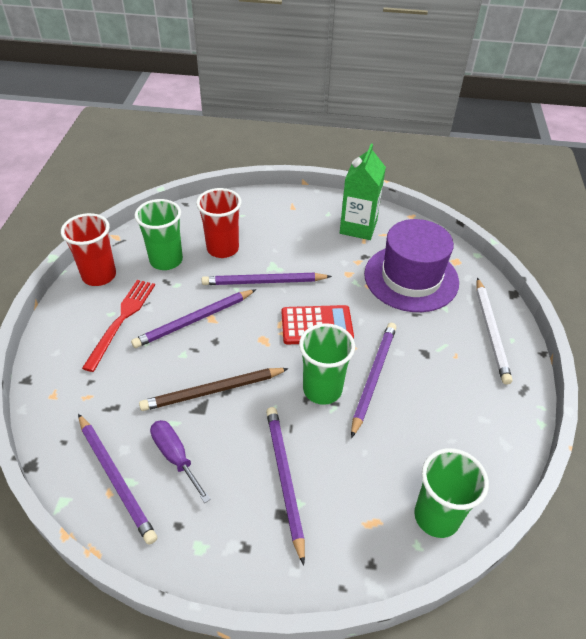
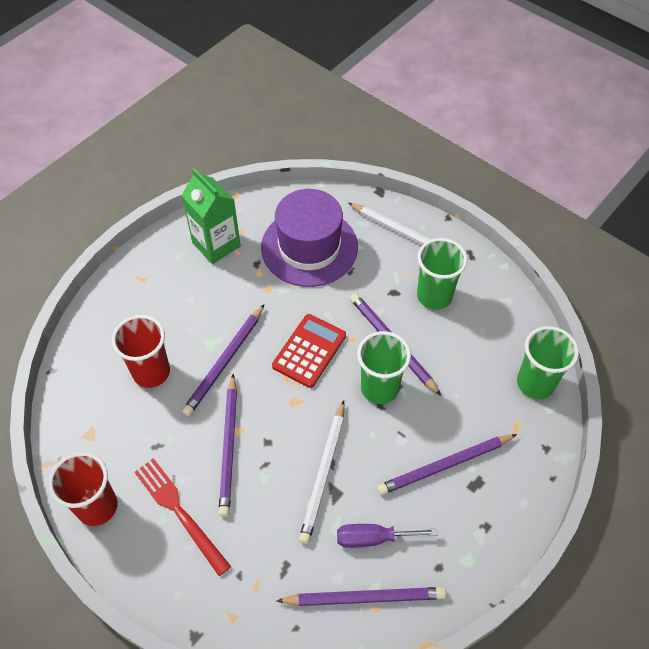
camera: 55 degrees left, 10 degrees up
(166, 260) = (126, 431): green cup -> green cup (434, 296)
(213, 391) = (324, 473): brown pencil -> white pencil
(284, 479) = (445, 466): purple pencil -> purple pencil turned 45 degrees counterclockwise

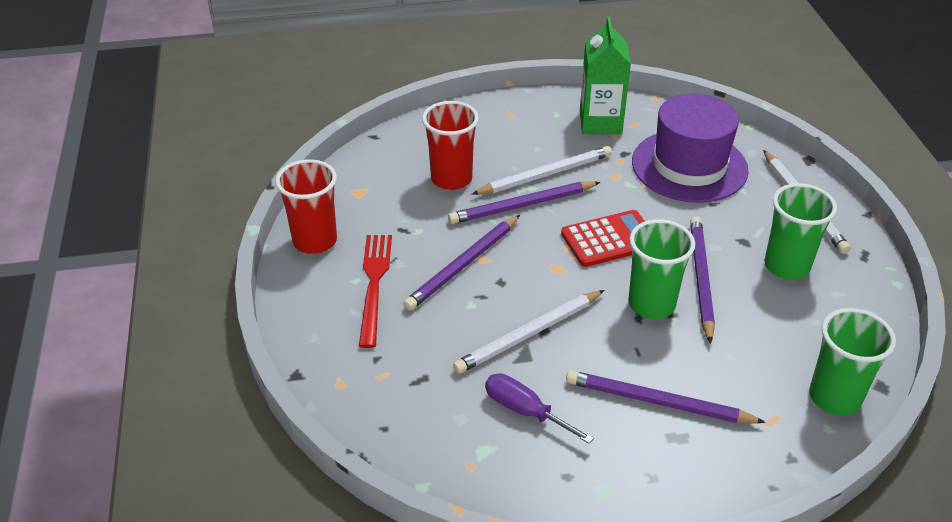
camera: 40 degrees right, 15 degrees down
(217, 321) = (545, 174): none -> white pencil
(364, 597) = (469, 449): purple pencil -> none

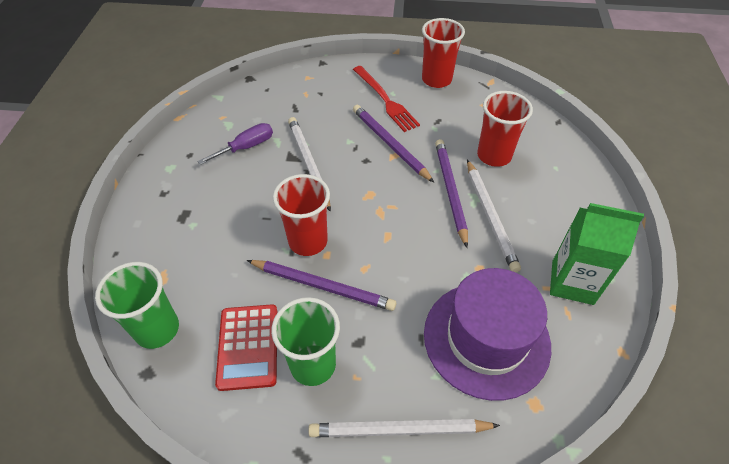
camera: 105 degrees right, 10 degrees up
(374, 284) = (385, 100): red fork -> red fork turned 45 degrees clockwise
(609, 239) = (392, 237): red calculator -> red calculator (248, 346)
(651, 304) = (308, 241): green cup -> red cup
(658, 402) = (216, 214): purple pencil -> none

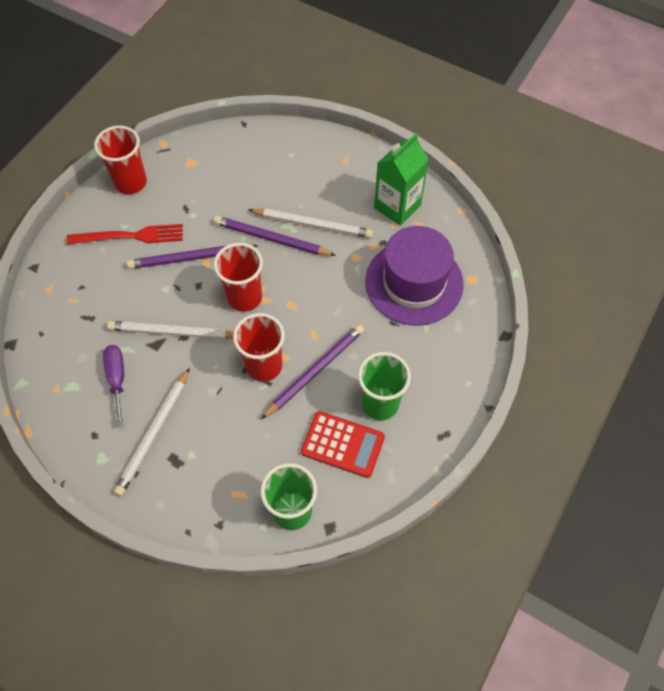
camera: 65 degrees left, 10 degrees up
(399, 430) = (453, 367): white pencil -> white pencil (154, 433)
(494, 156) = (253, 189): red cup -> red cup (244, 297)

